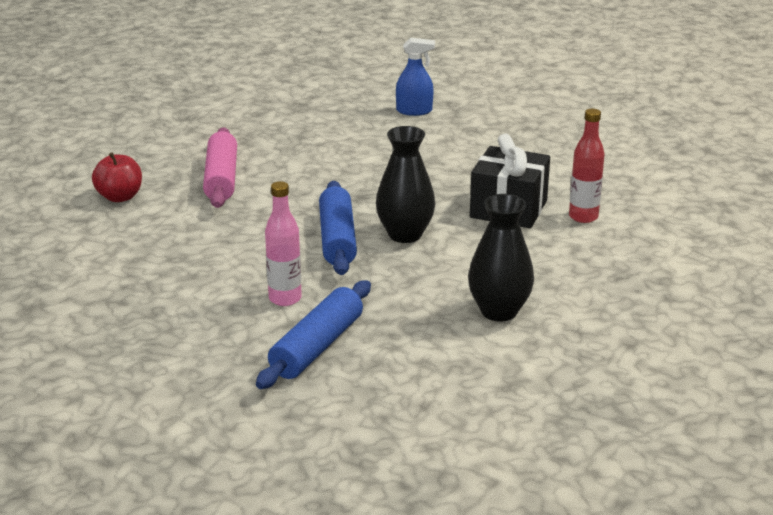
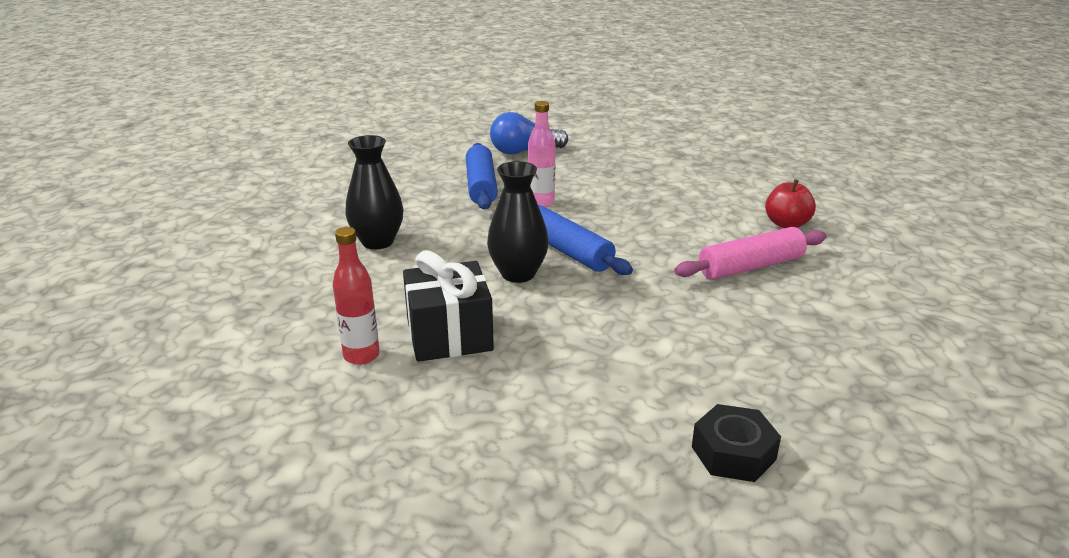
camera: 145 degrees right, 0 degrees up
(188, 389) = (524, 151): none -> blue light bulb
(222, 178) = (751, 267): pink rolling pin -> pink rolling pin turned 75 degrees counterclockwise
(414, 111) = (733, 453): blue spray bottle -> black nut

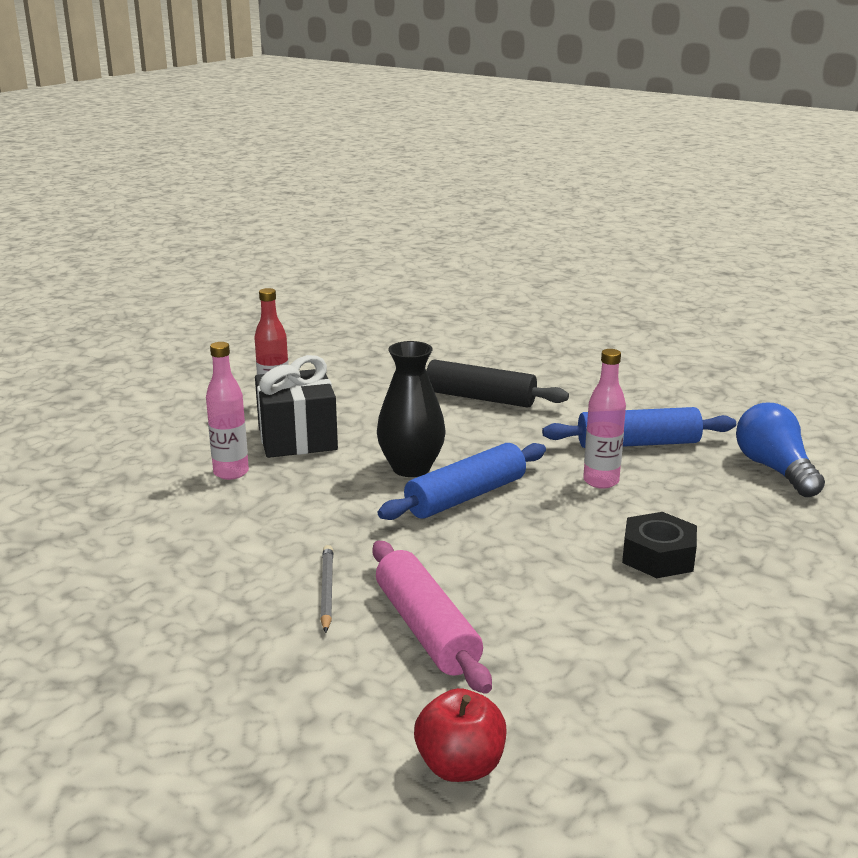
camera: 90 degrees right, 5 degrees down
(377, 242) = (480, 398): black vase -> black rolling pin
(525, 370) = (231, 472): none -> pink bottle
(718, 305) = (326, 590): none -> grey pencil
(733, 453) = (64, 569): black nut -> black nut (658, 556)
(786, 224) = (575, 687): red apple -> red apple (460, 766)

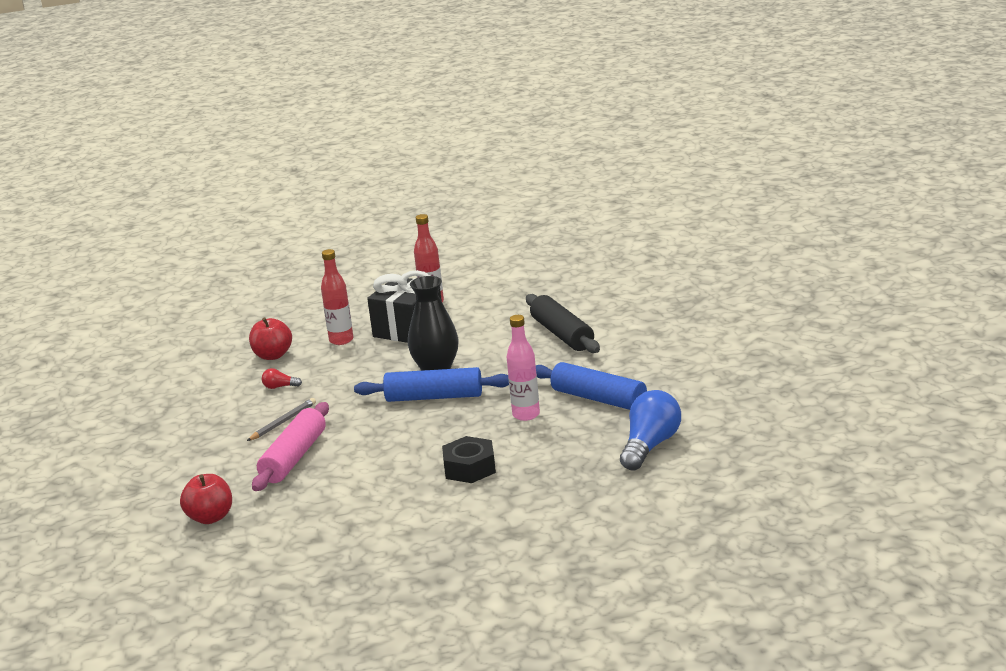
camera: 45 degrees right, 0 degrees up
(163, 517) = (273, 355): none -> red apple
(231, 472) = (341, 340): pink bottle -> red bottle
(242, 550) = (279, 387): none -> red light bulb

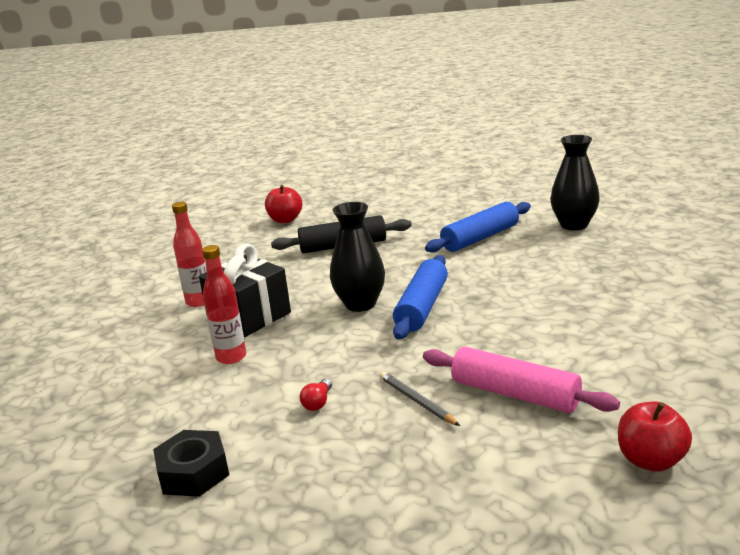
camera: 75 degrees left, 0 degrees up
(273, 355) = (222, 407): red apple -> red apple (285, 220)
(469, 468) = (582, 295): black nut -> black nut (193, 473)
(526, 415) = (490, 267): pink bottle -> none
(650, 446) = (574, 225): blue light bulb -> black vase

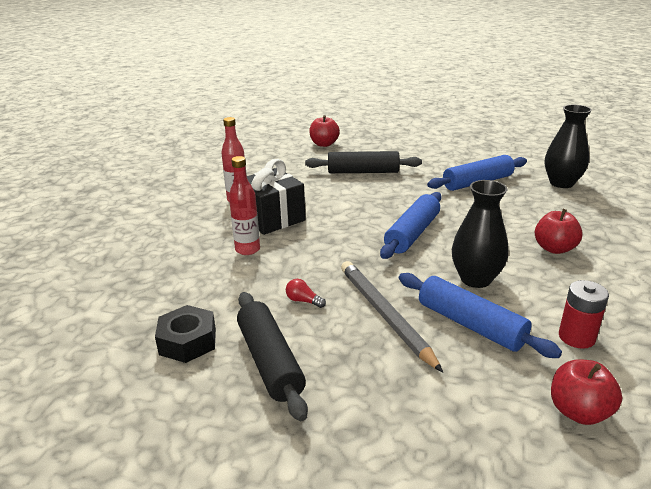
camera: 10 degrees right, 5 degrees up
(300, 475) = (270, 361): none -> black rolling pin
(318, 403) = (303, 301): red light bulb -> red light bulb turned 90 degrees clockwise
(360, 304) = (362, 223): black vase -> black vase (475, 279)
(417, 401) = (384, 315): grey pencil -> grey pencil, size x1.82
(515, 394) = (470, 325): pink rolling pin -> blue rolling pin
(584, 298) = (554, 248): none -> red apple
(630, 386) = (576, 337): none -> red battery

